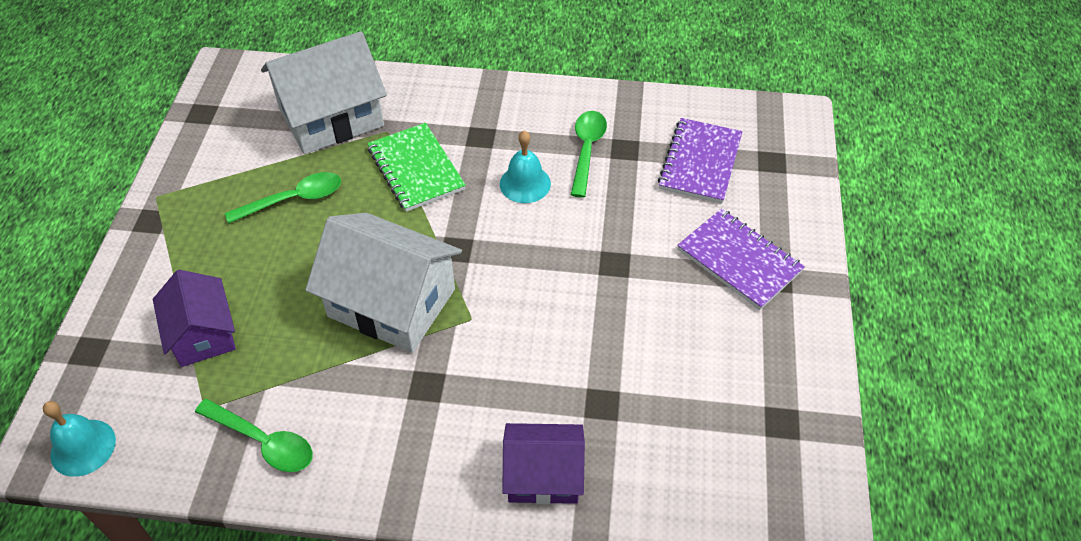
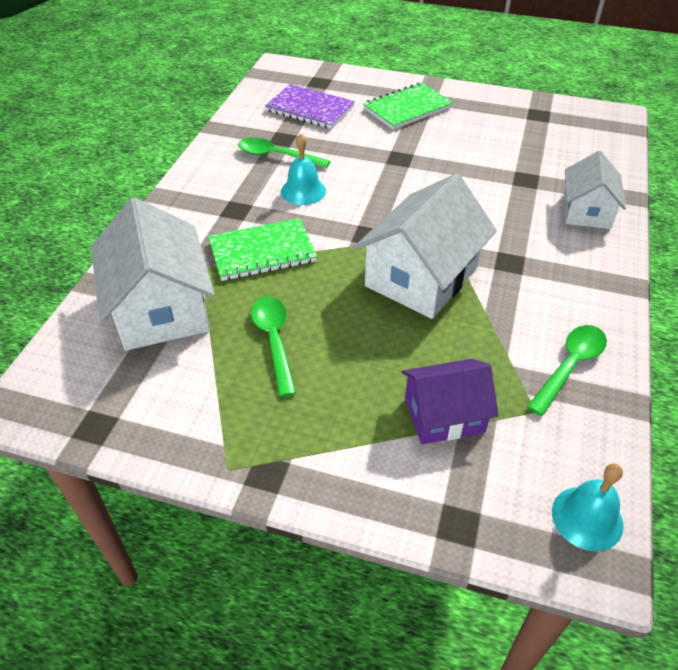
camera: 80 degrees left, 5 degrees down
(543, 475) = (586, 211): purple house -> white house
(739, 260) = (407, 108): purple notebook -> green notebook

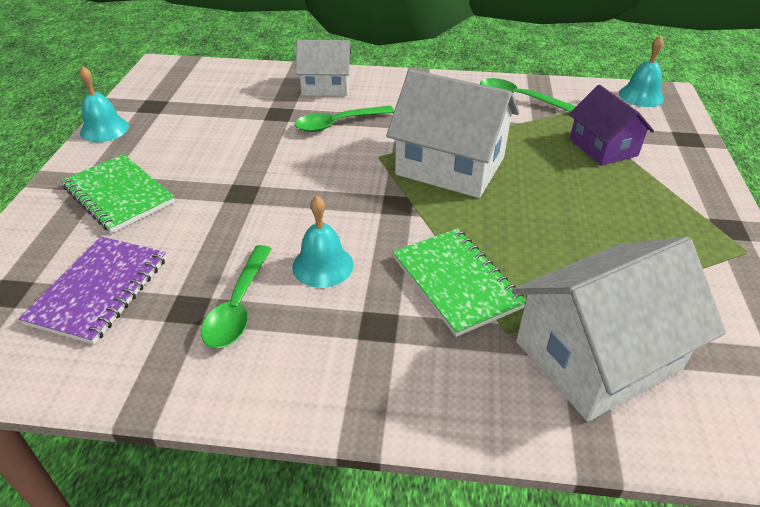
camera: 100 degrees left, 5 degrees down
(274, 340) = (587, 248): green spoon -> green spoon (338, 124)
(499, 96) = (104, 129): none -> turquoise bell

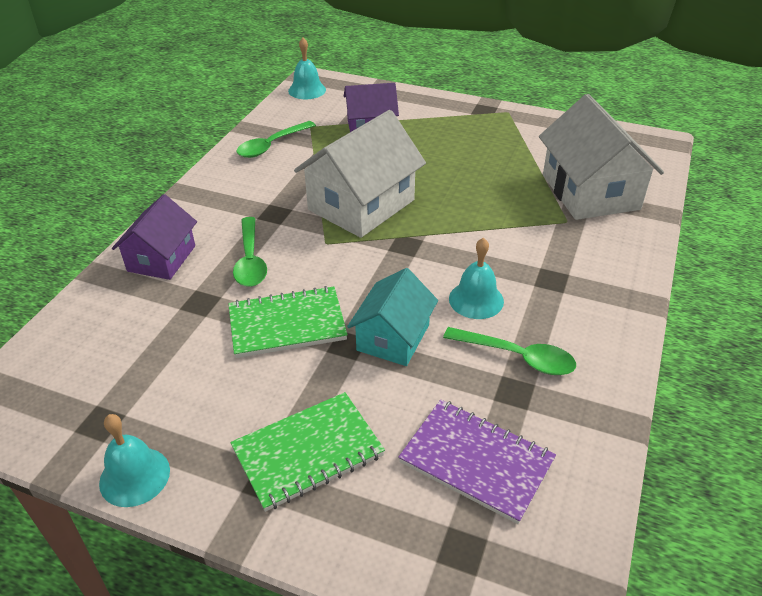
camera: 75 degrees left, 0 degrees up
(254, 217) = (393, 337): none -> turquoise house
(326, 86) = (161, 258): white house -> purple house
(456, 282) = (512, 233): green notebook -> green notebook (287, 324)

